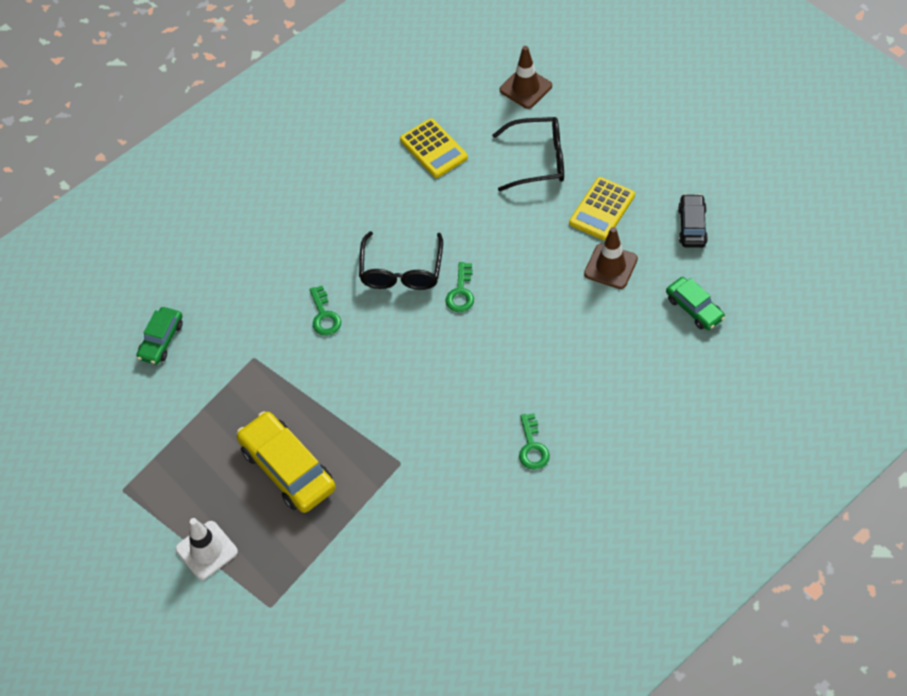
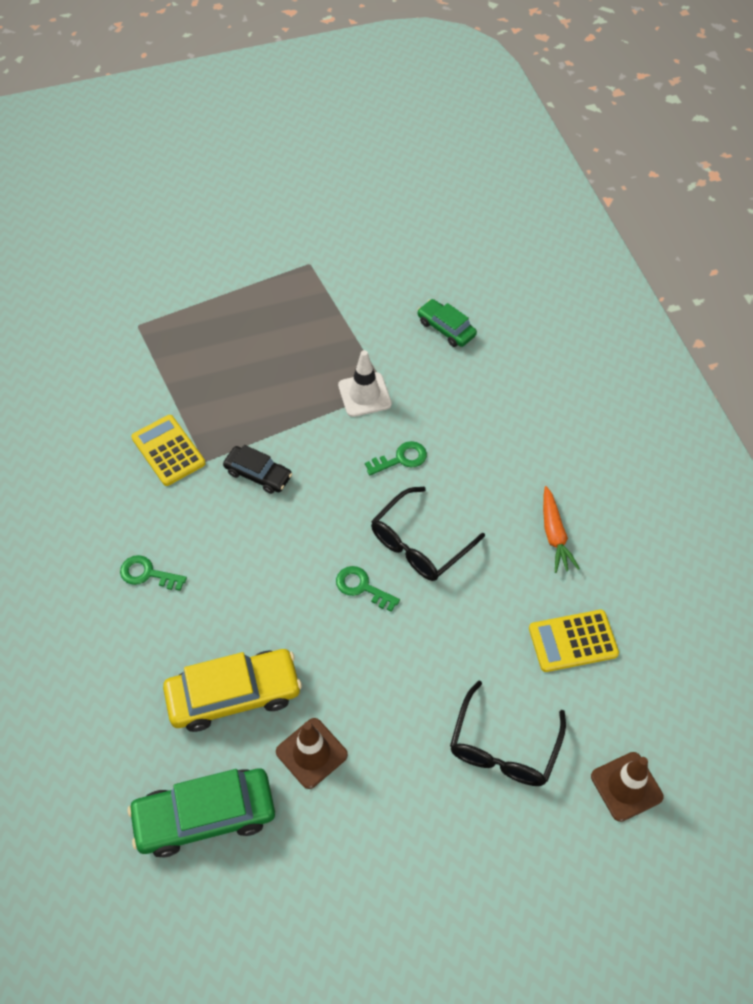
camera: 110 degrees right, 0 degrees up
(206, 550) = (216, 300): white traffic cone -> white traffic cone (364, 395)
(287, 468) = (255, 377): yellow car -> yellow car (234, 695)
(324, 316) = (401, 459): green key -> green key turned 150 degrees clockwise
(347, 189) = (554, 535): none -> orange carrot
(401, 271) = (419, 544): black glasses -> black glasses turned 75 degrees counterclockwise
(602, 209) = (395, 784): yellow calculator -> yellow calculator (168, 451)
(692, 226) = (316, 878): black car -> black car (258, 474)
(694, 308) = (205, 816): green car -> green car, size x1.72

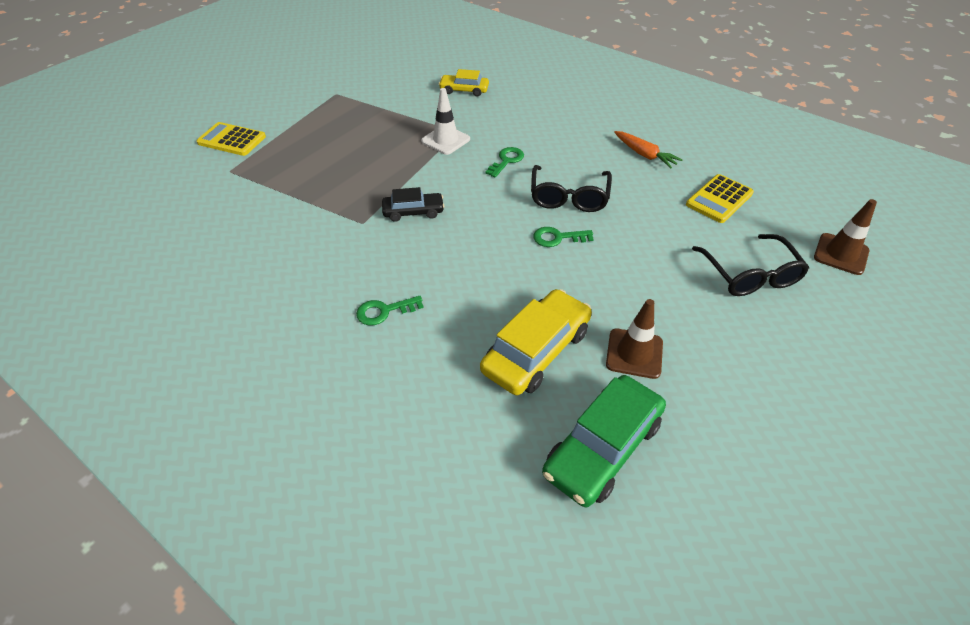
camera: 35 degrees left, 10 degrees down
(168, 451) = (326, 229): yellow calculator -> yellow calculator (232, 140)
(446, 328) = (464, 90): green car -> yellow car

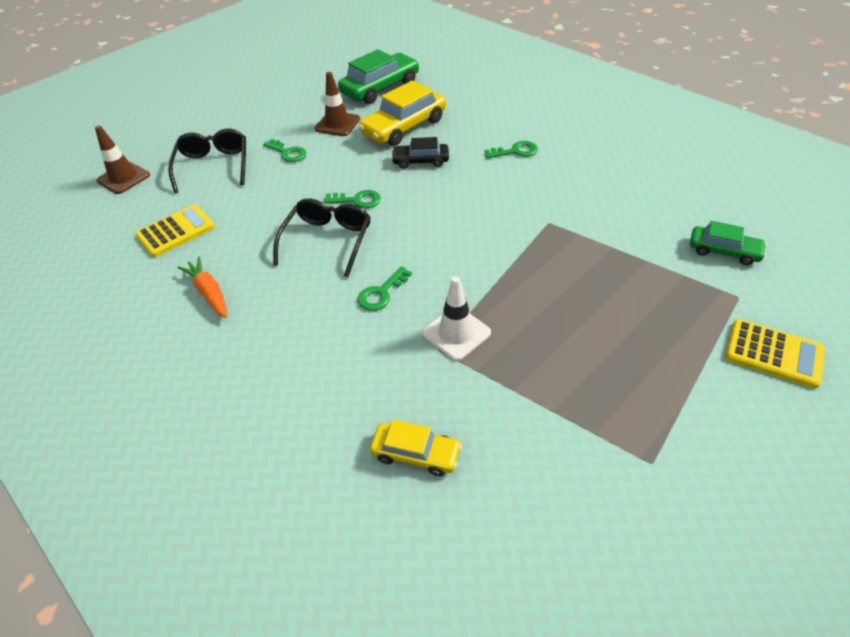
camera: 170 degrees left, 0 degrees up
(215, 204) = (723, 251): none -> green car
(413, 212) = (496, 232): black car -> black car (420, 161)
(672, 298) = (288, 153): none -> green key

